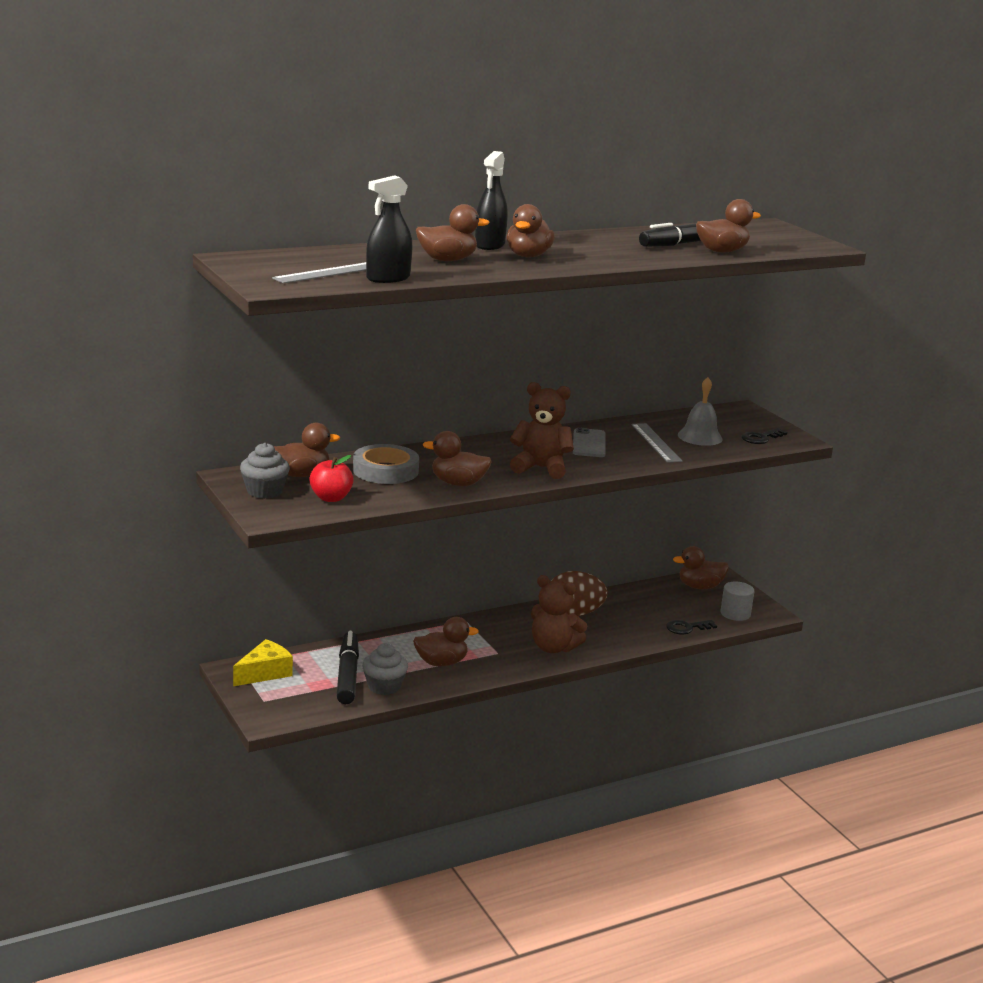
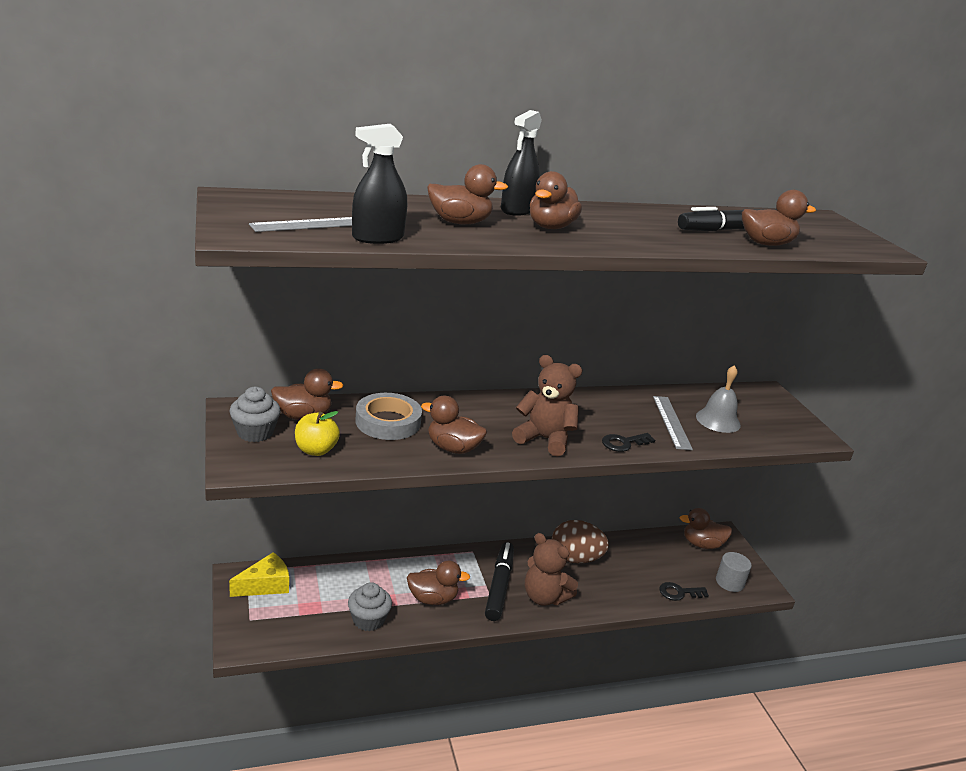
camera: 10 degrees right, 5 degrees up
(331, 498) = (316, 450): red apple -> yellow apple
(348, 675) = (340, 600): black marker -> black marker (499, 586)
(589, 444) = (603, 415): grey phone -> none
(761, 438) = (780, 430): black key -> black key (623, 443)

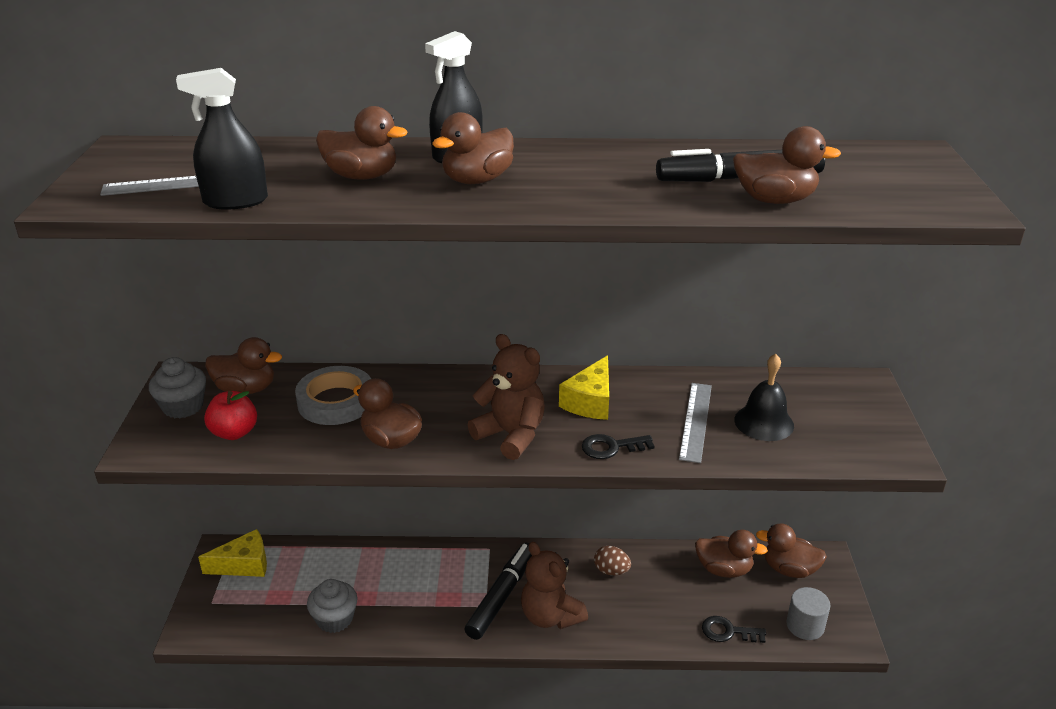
camera: 20 degrees right, 5 degrees up
(316, 450) = (234, 432): yellow apple -> red apple
(432, 599) = (417, 602): brown duck -> brown duck (724, 569)
(575, 558) = (611, 571): brown egg -> brown egg, size x0.55
(588, 412) = (590, 401): none -> yellow cheese
(718, 420) = (764, 422): grey bell -> black bell

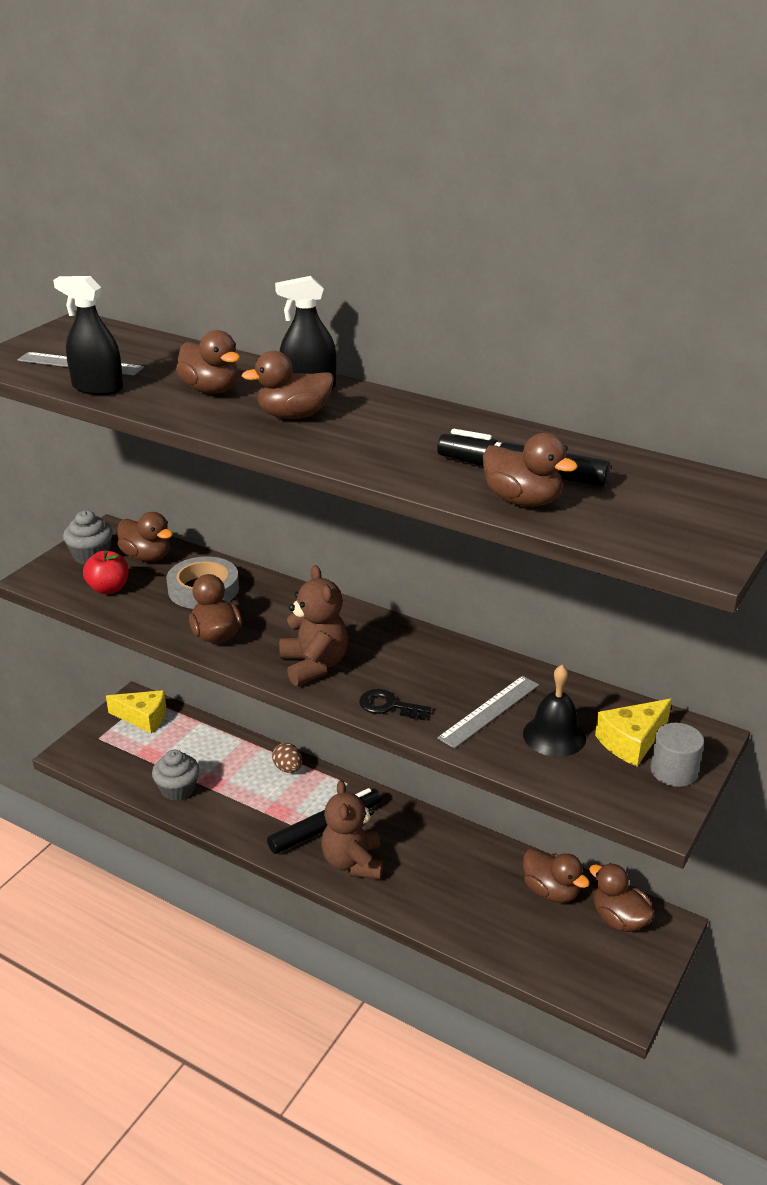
camera: 30 degrees right, 0 degrees up
(590, 401) = (411, 660): yellow cheese -> yellow cheese (632, 741)
(611, 571) = (440, 847): brown egg -> brown egg (288, 768)
(728, 632) = (505, 947): black key -> none
(805, 625) = (587, 976): grey cylinder -> grey cylinder (673, 771)

